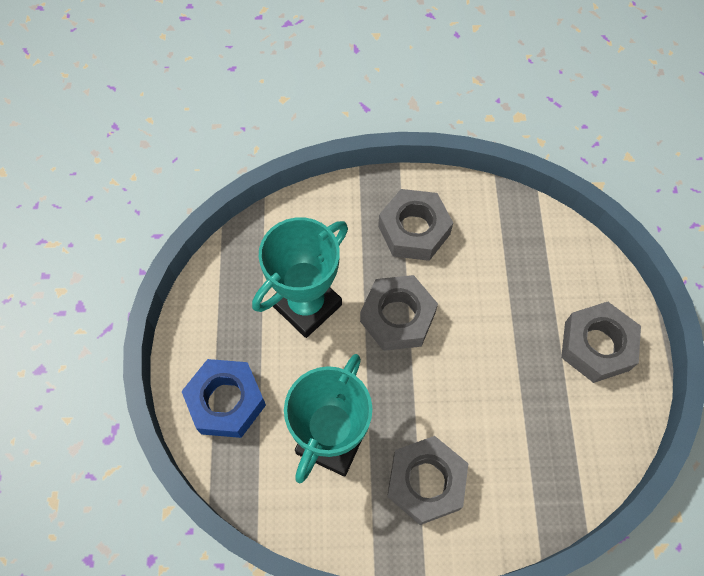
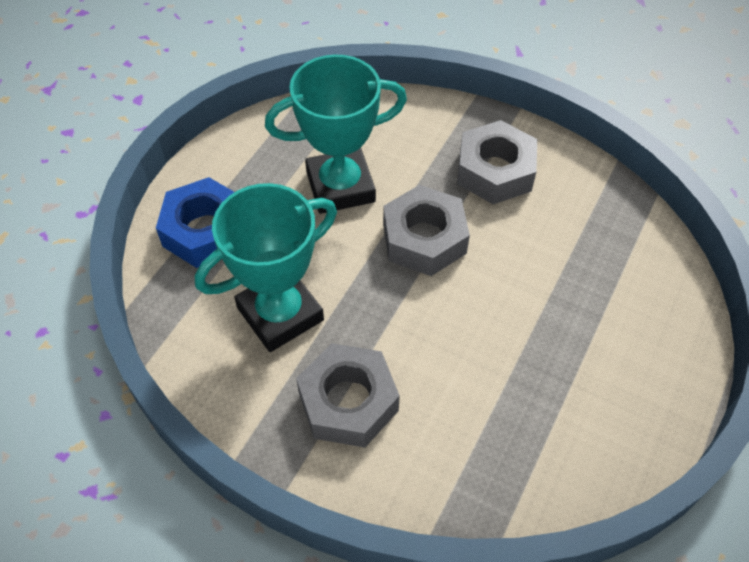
camera: 30 degrees right, 10 degrees down
(596, 346) = (630, 369): grey nut -> none

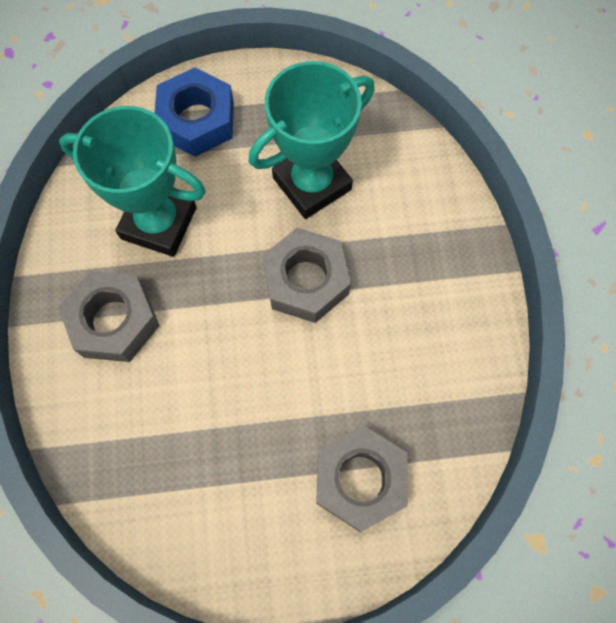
camera: 55 degrees right, 15 degrees up
(340, 187) = (312, 184): turquoise trophy -> turquoise trophy turned 75 degrees counterclockwise
(495, 171) = (424, 293): grey nut -> grey nut (360, 479)

